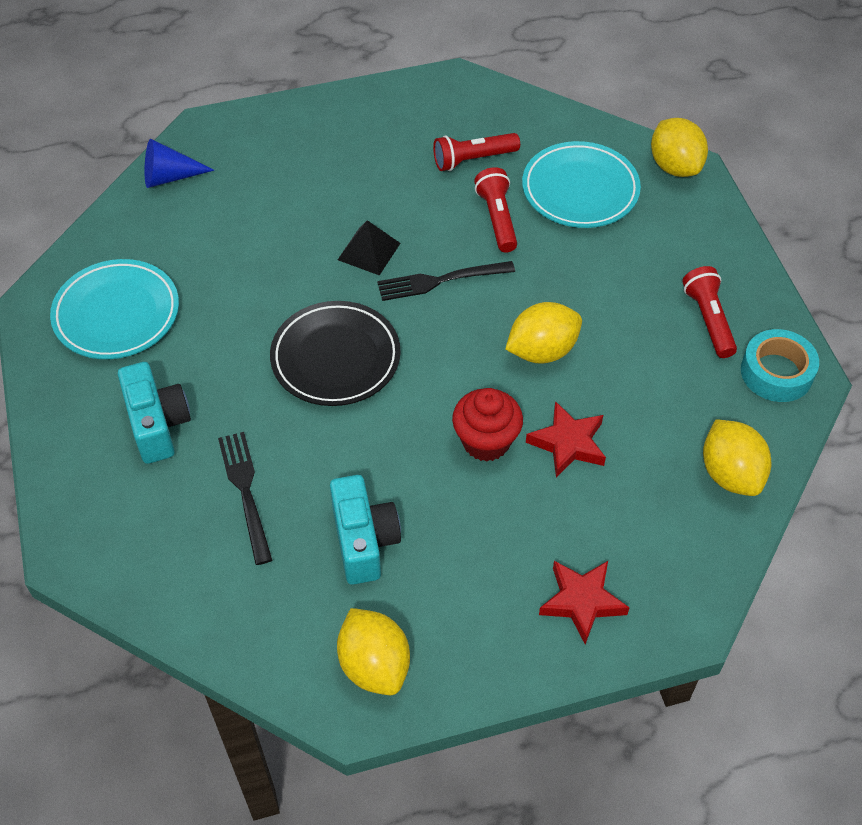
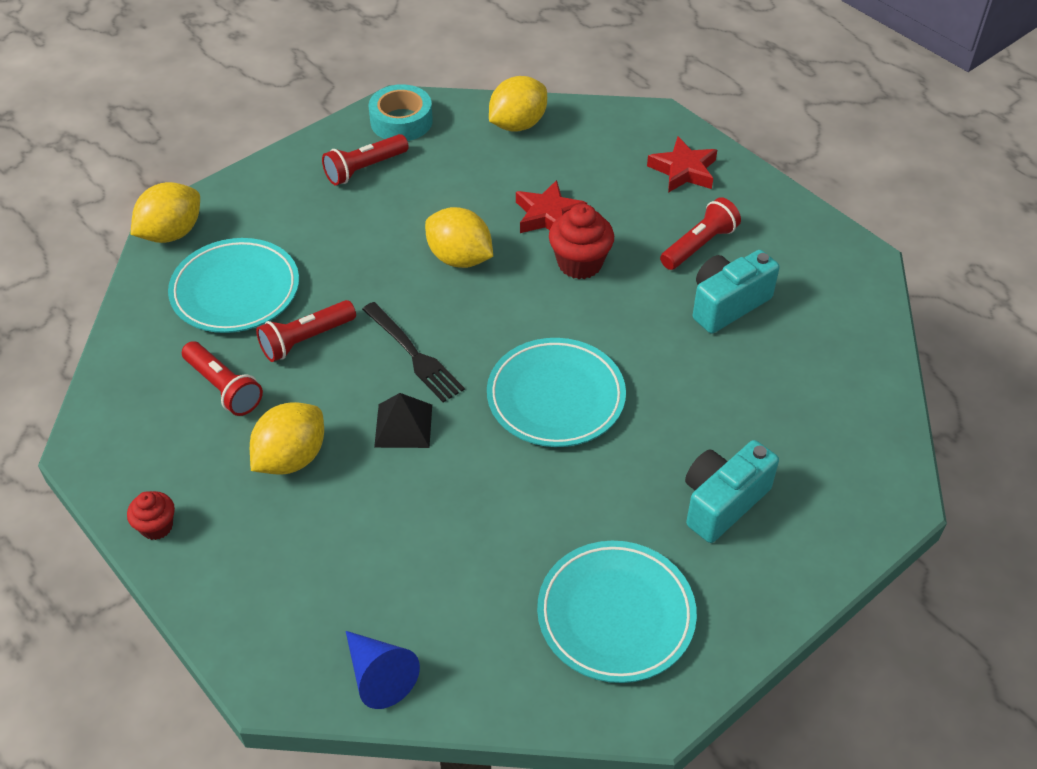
camera: 115 degrees left, 5 degrees down
(245, 492) = (741, 401): black fork -> none
(335, 358) = (556, 397): black plate -> turquoise plate
(364, 100) = (157, 526): none -> red cupcake
(374, 665) = (821, 260): yellow lemon -> yellow lemon (291, 458)
(457, 557) = (699, 245): none -> red flashlight

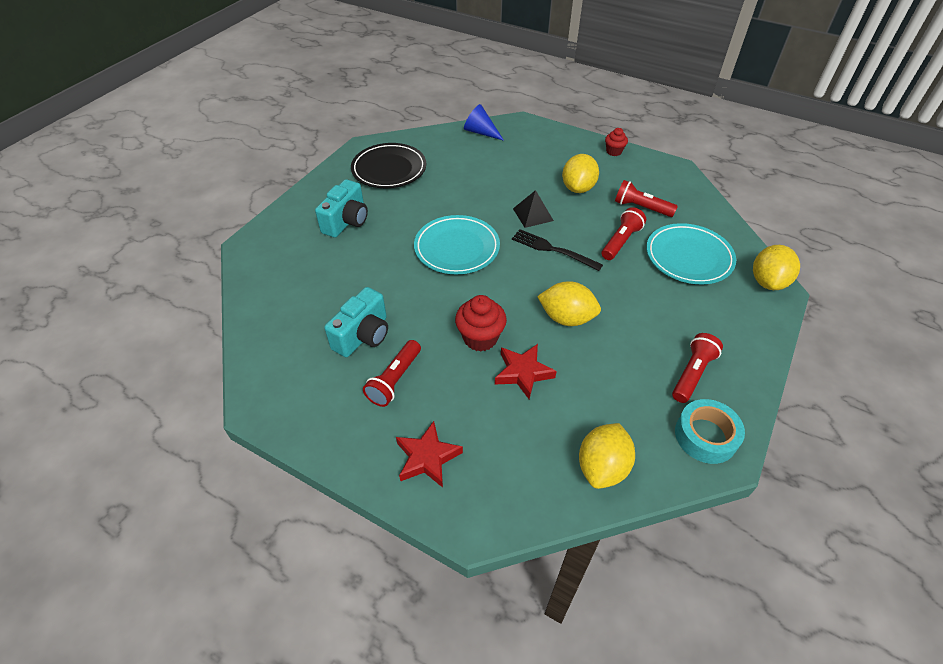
camera: 160 degrees right, 0 degrees up
(616, 615) = (389, 169): turquoise plate -> black plate

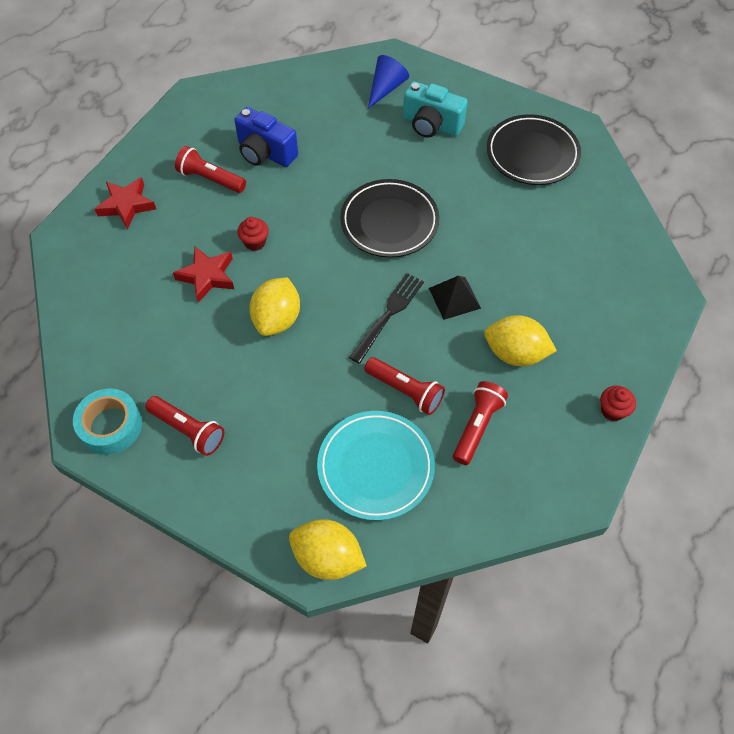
camera: 90 degrees right, 10 degrees up
(363, 335) = (265, 153): turquoise camera -> blue camera
(457, 248) = (389, 222): turquoise plate -> black plate
(480, 132) = (634, 246): blue cone -> blue cone (386, 88)
(480, 338) = (255, 242): red cupcake -> red cupcake, size x0.60
(602, 467) = (94, 331): yellow lemon -> none

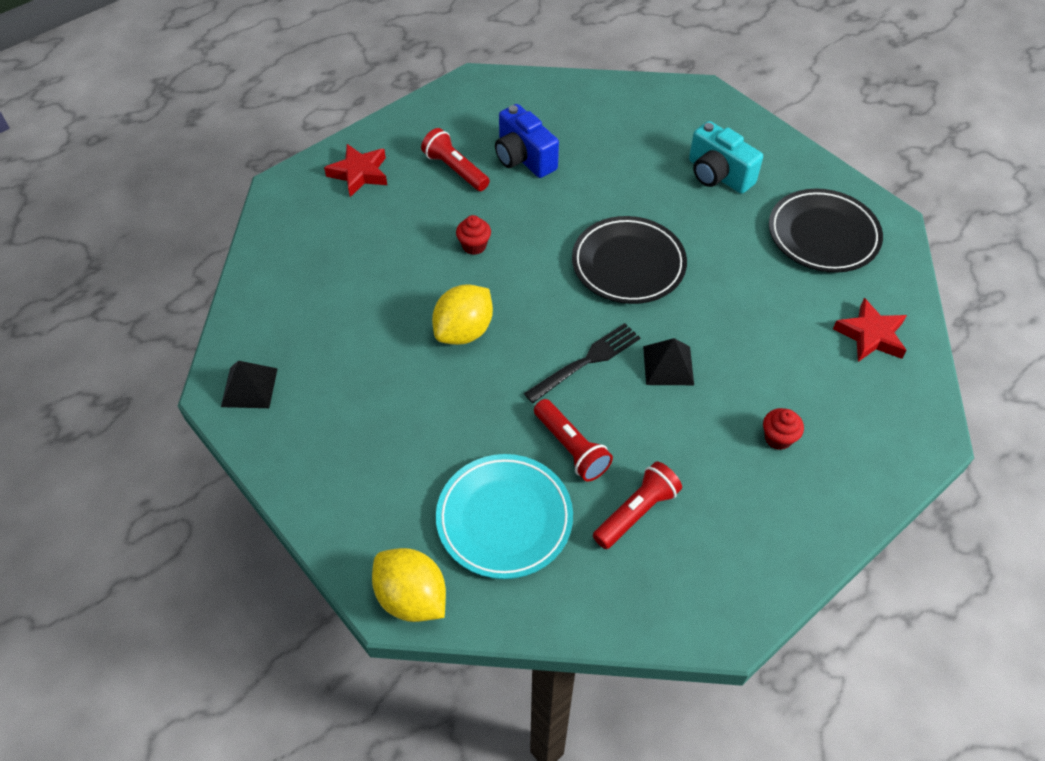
camera: 20 degrees right, 5 degrees down
(110, 426) = (249, 387): turquoise tape -> black pyramid
(188, 430) = (324, 416): red flashlight -> none
(207, 276) = (410, 266): red star -> red star (871, 335)
(386, 88) = (683, 124): blue cone -> none
(515, 353) = (713, 446): yellow lemon -> none
(612, 410) = (804, 545): red cupcake -> red cupcake (778, 438)

